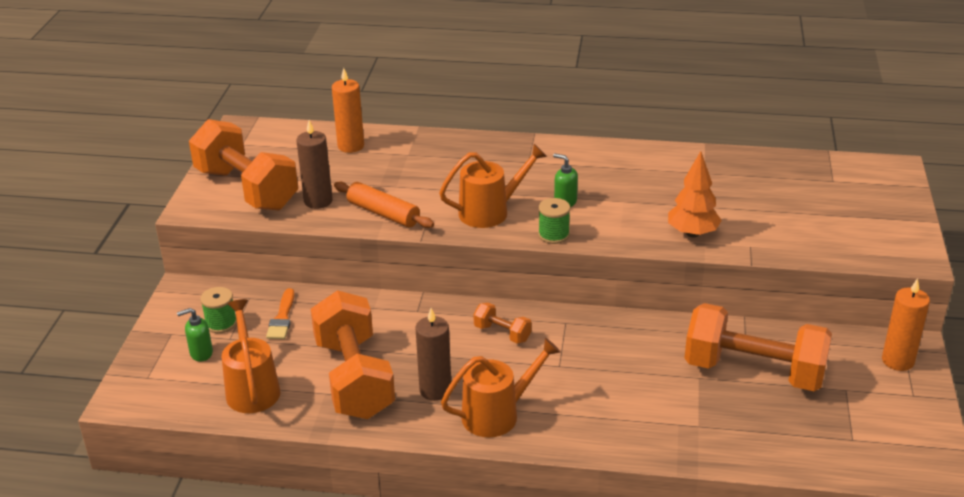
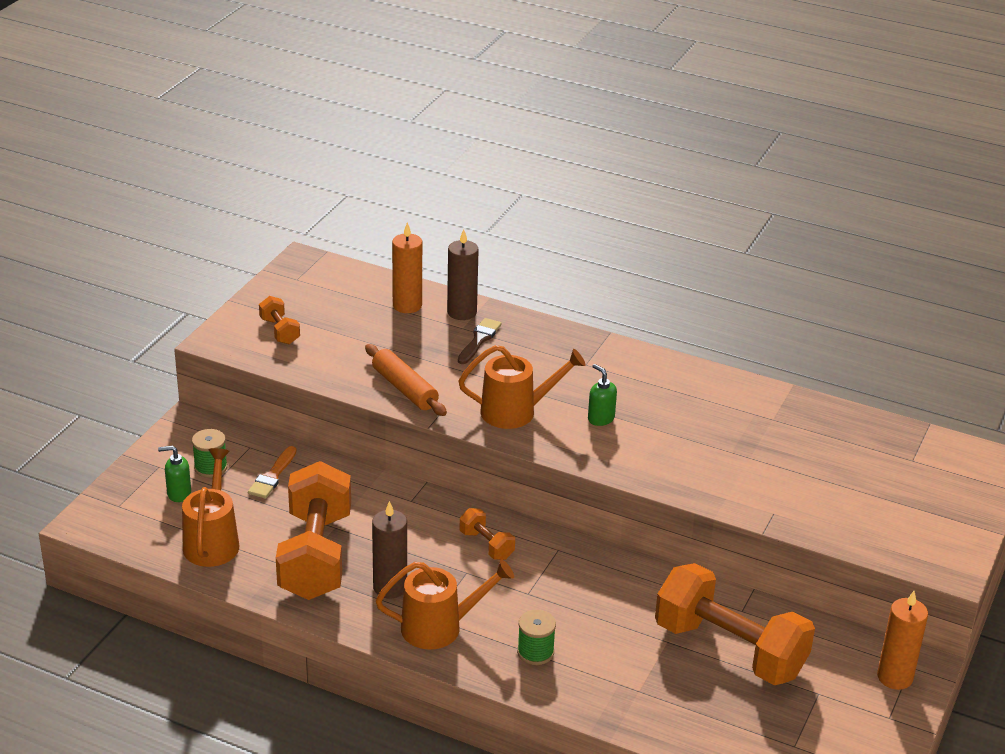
camera: 15 degrees right, 0 degrees up
(247, 189) = (280, 331): orange dumbbell -> orange dumbbell, size x0.43
(318, 201) = (345, 360): brown candle -> brown candle (462, 312)
(427, 161) = (479, 340): none -> brown brush
(553, 235) = (569, 452): green spool -> green spool (535, 652)
(692, 233) = (718, 484): orange tree -> none

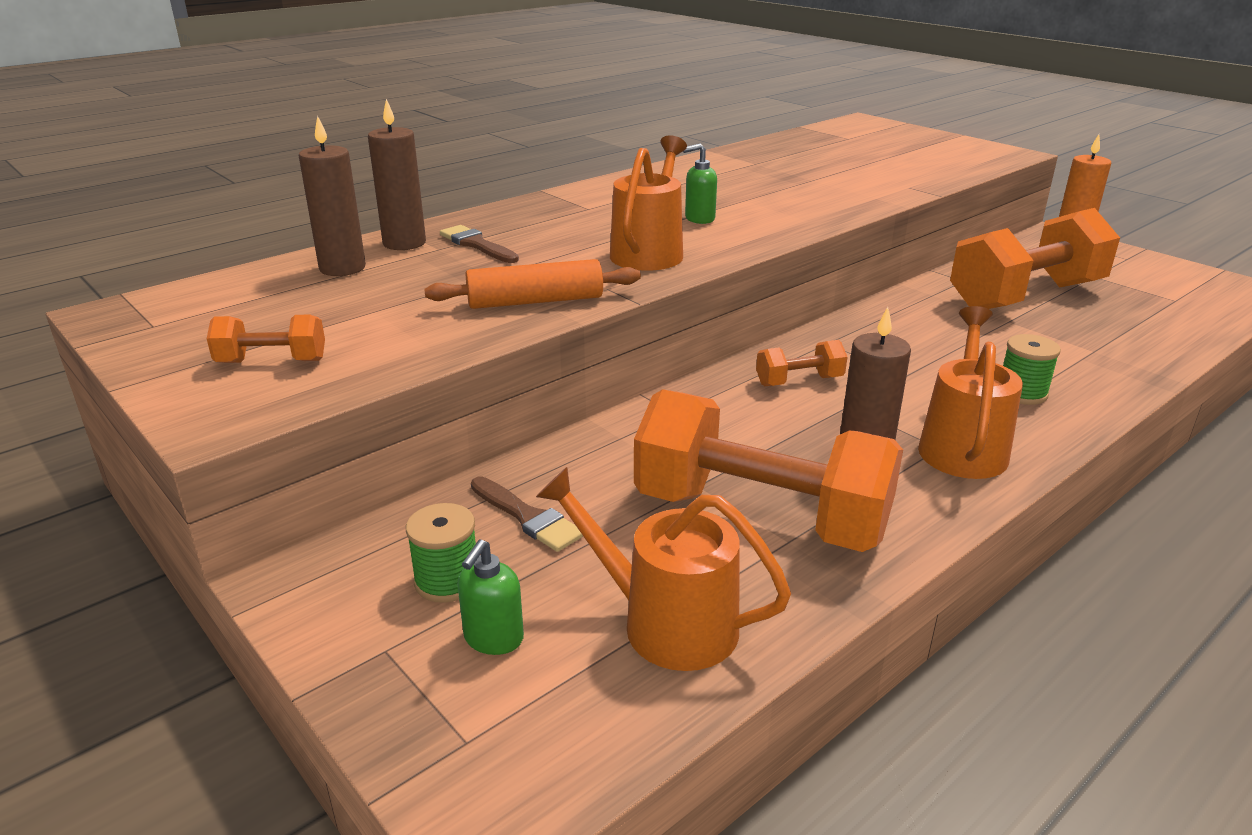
camera: 65 degrees left, 5 degrees down
(272, 476) = (528, 517): orange brush -> brown brush
(407, 305) = (342, 268): orange candle -> brown candle

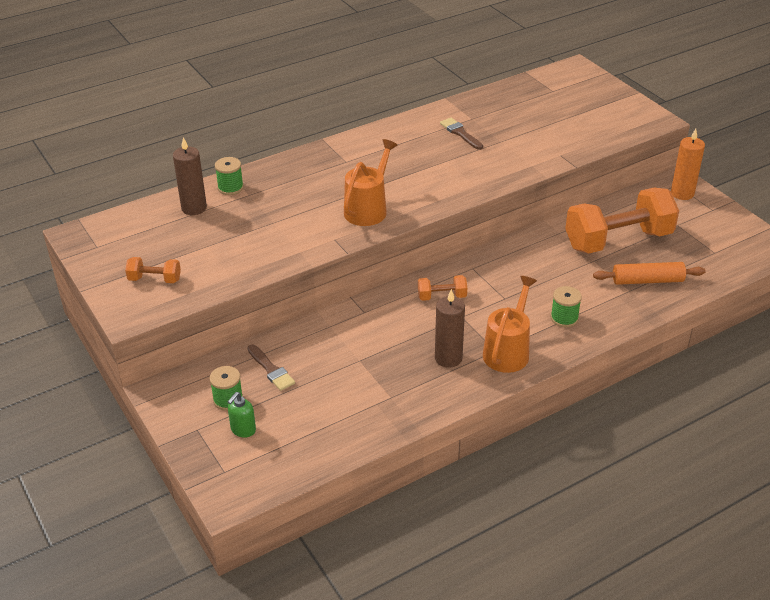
camera: 10 degrees right, 10 degrees up
(404, 243) = (230, 188): brown candle -> green spool
(477, 244) = (271, 193): brown brush -> brown brush (460, 133)
(535, 301) = (292, 246): orange rolling pin -> orange rolling pin (647, 280)
(666, 623) = (319, 431): orange watering can -> none
(699, 219) = (409, 179): green soap dispenser -> none
(760, 517) = (383, 382): orange dumbbell -> none

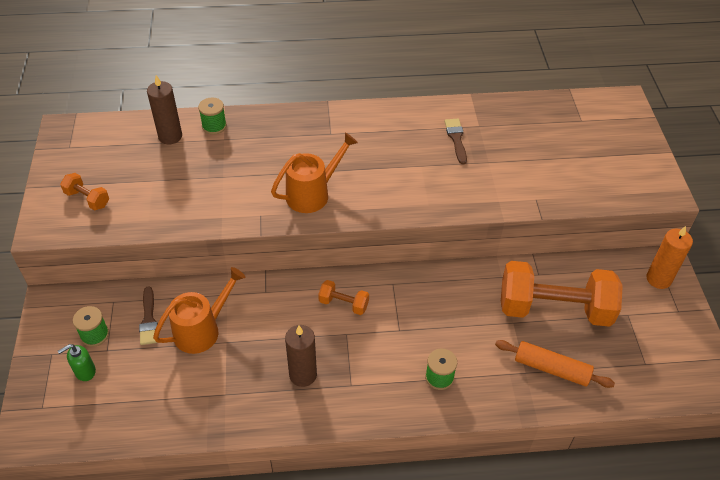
camera: 25 degrees right, 10 degrees up
(508, 351) = (361, 391): orange watering can -> orange watering can (201, 330)

